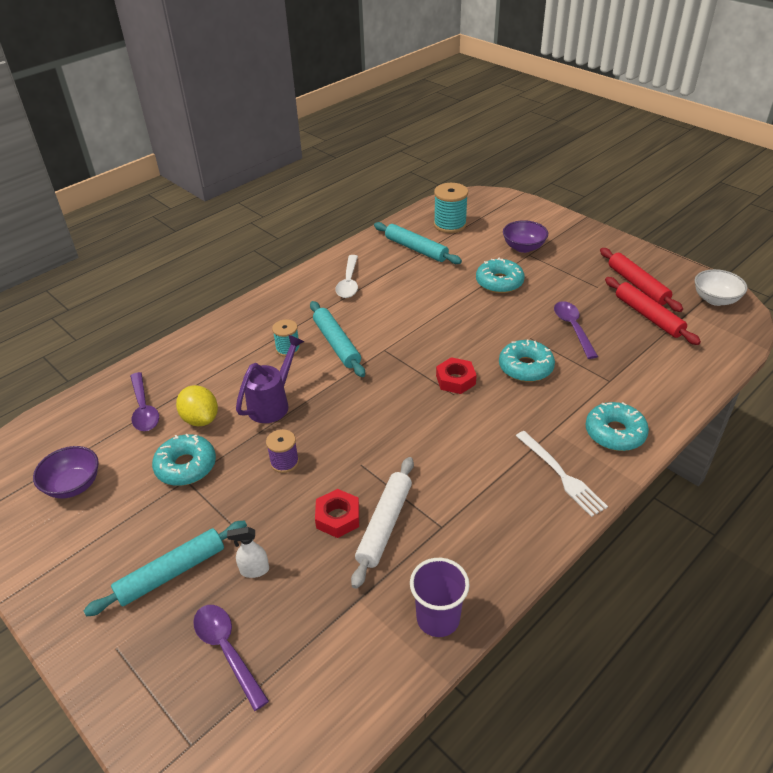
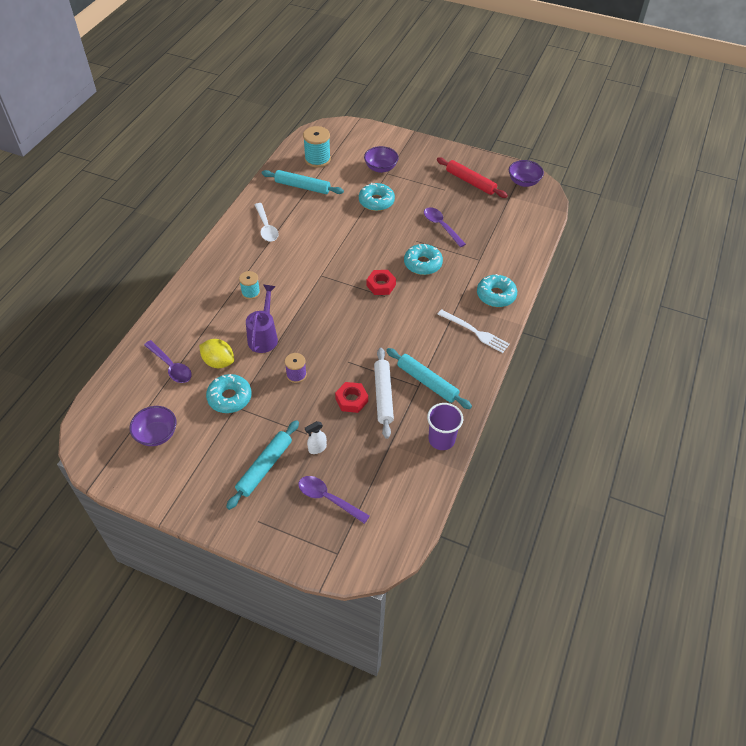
camera: 25 degrees left, 10 degrees up
(336, 344) = (284, 279): turquoise rolling pin -> turquoise rolling pin (427, 382)
(648, 316) = (486, 205): red rolling pin -> none
(715, 299) = (523, 182): white bowl -> purple bowl

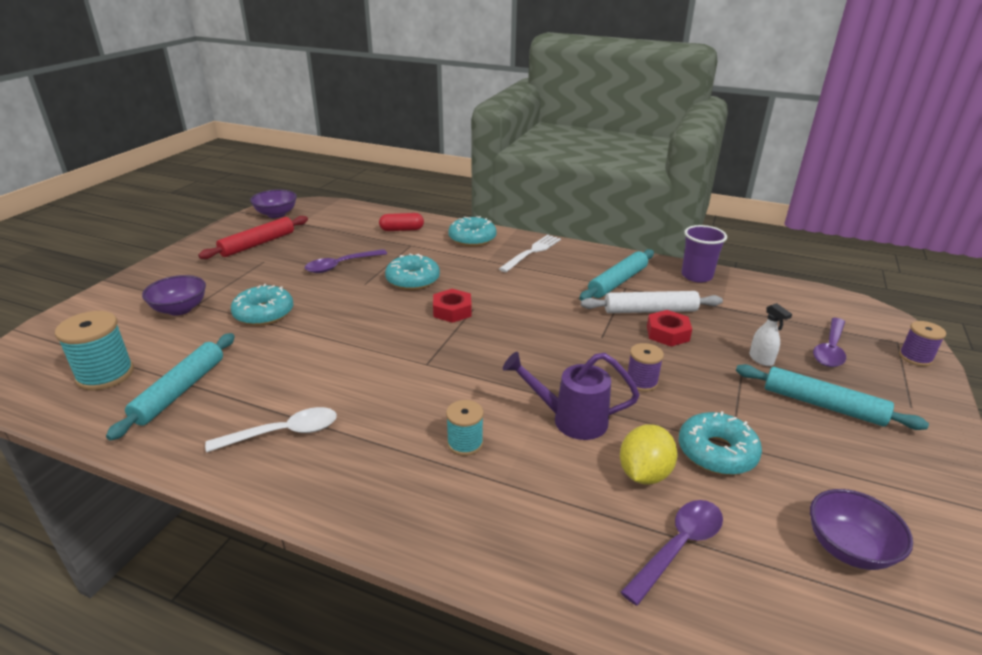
camera: 90 degrees left, 20 degrees down
(315, 555) = (915, 357): none -> purple spool
(506, 253) = (402, 230): none -> red capsule

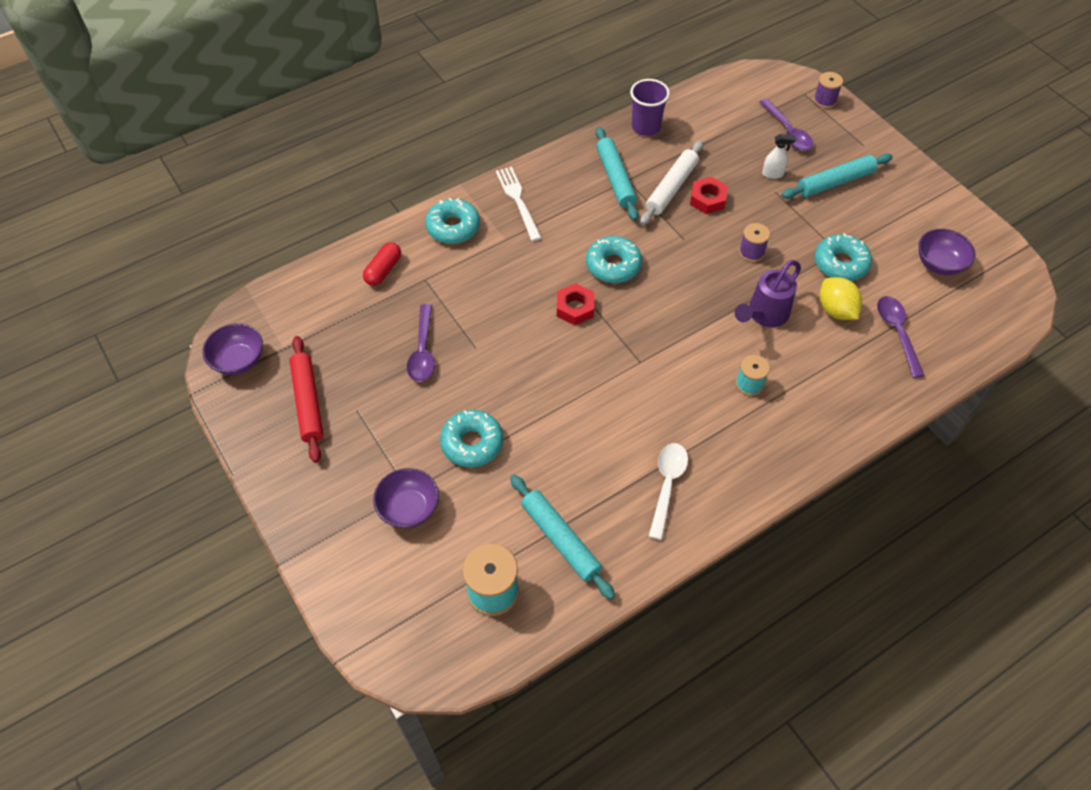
camera: 55 degrees left, 25 degrees up
(413, 280) = (498, 309): turquoise donut -> turquoise donut (613, 265)

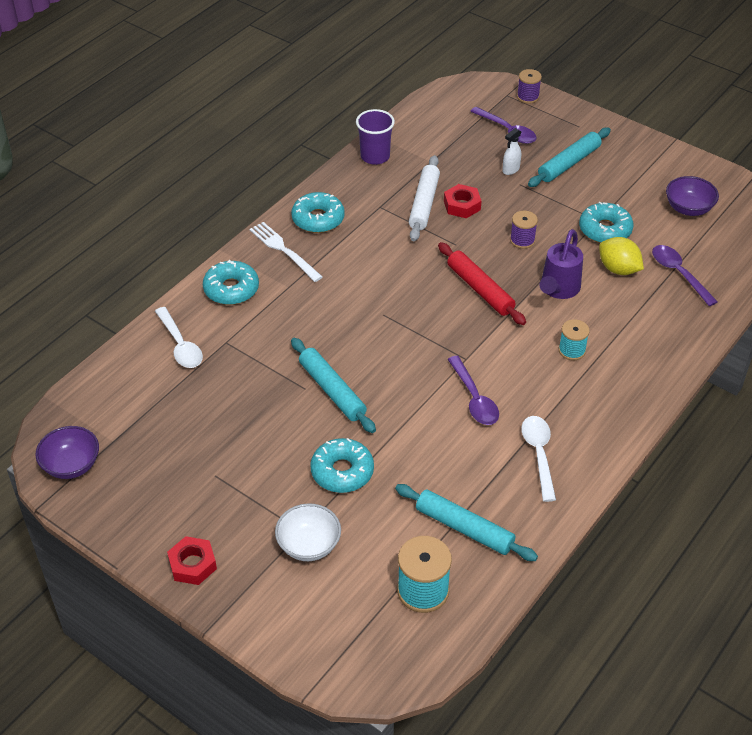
camera: 20 degrees left, 10 degrees down
(308, 402) = (162, 482): red rolling pin -> red rolling pin (480, 289)
(383, 270) = (180, 345): red capsule -> white spoon
(409, 508) = (309, 545): purple bowl -> white bowl
(423, 350) = (255, 405): purple spoon -> purple spoon (474, 398)
(575, 308) = (383, 329): red nut -> red nut (192, 564)
(613, 265) = (401, 283): turquoise donut -> turquoise donut (318, 219)
(615, 178) = (368, 208): turquoise rolling pin -> turquoise rolling pin (332, 390)
(773, 174) = (510, 170): white spray bottle -> white spray bottle turned 150 degrees clockwise

